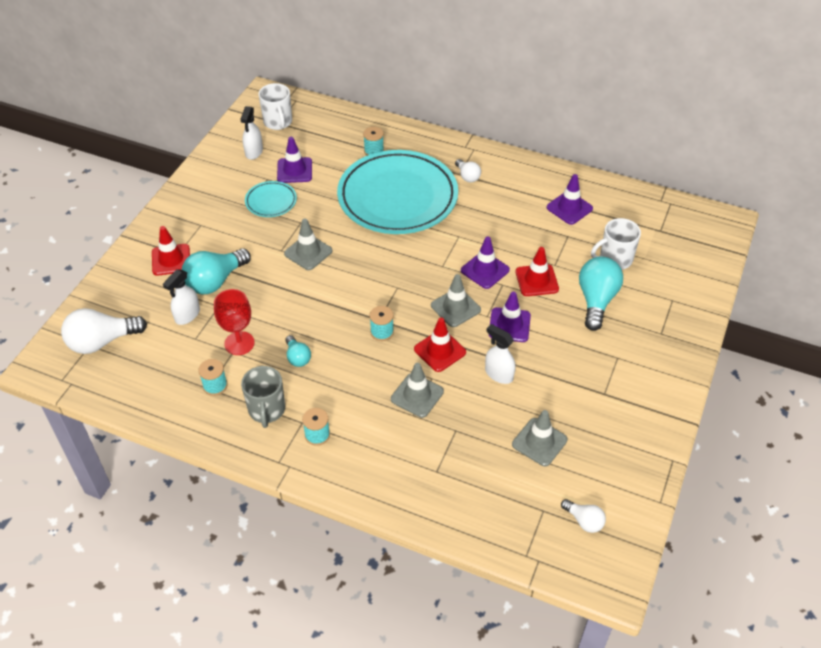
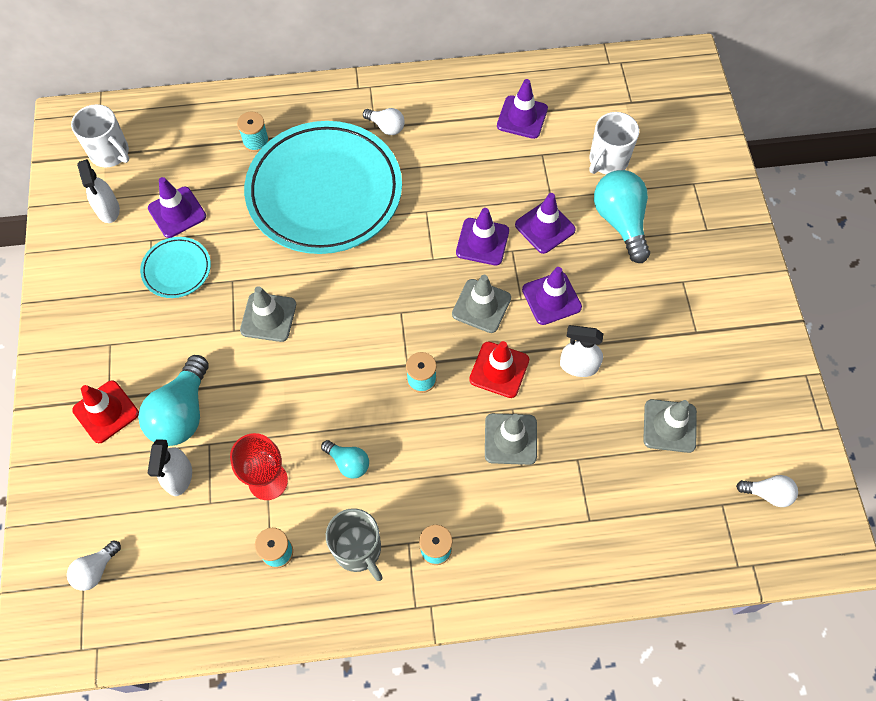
camera: 30 degrees left, 15 degrees up
(102, 342) = (96, 570): white light bulb -> white light bulb, size x0.53
(536, 280) = (545, 227): red traffic cone -> purple traffic cone

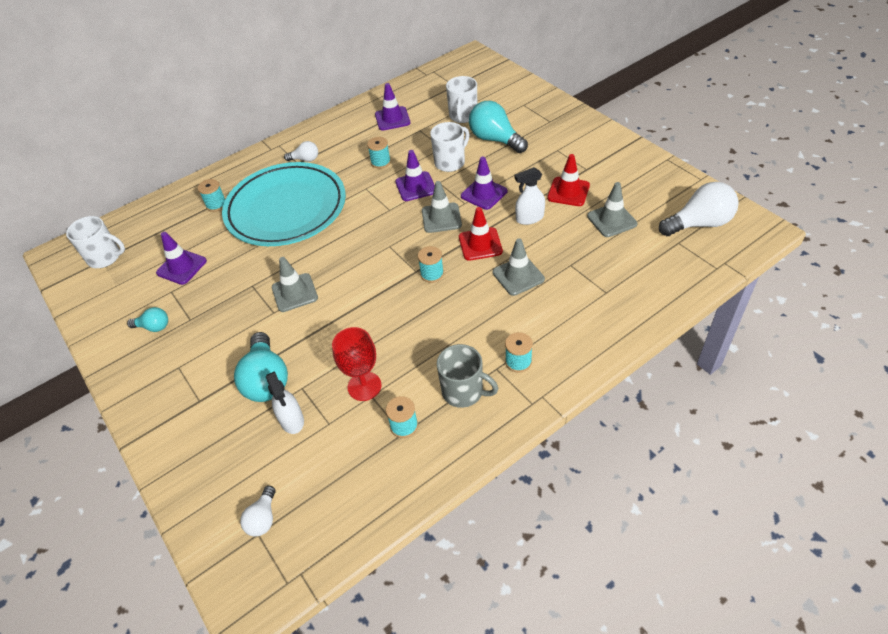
camera: 25 degrees left, 15 degrees down
(106, 412) = (202, 410): red traffic cone -> red traffic cone (568, 192)
(108, 209) = (124, 289): white spray bottle -> none
(177, 269) = (203, 298): turquoise plate -> none
(348, 463) = (416, 345): turquoise light bulb -> turquoise light bulb (154, 327)
(466, 181) = (380, 162): none -> turquoise spool
(545, 227) = (450, 162): purple traffic cone -> white mug
(767, 493) = (699, 224): white light bulb -> white light bulb, size x1.88

